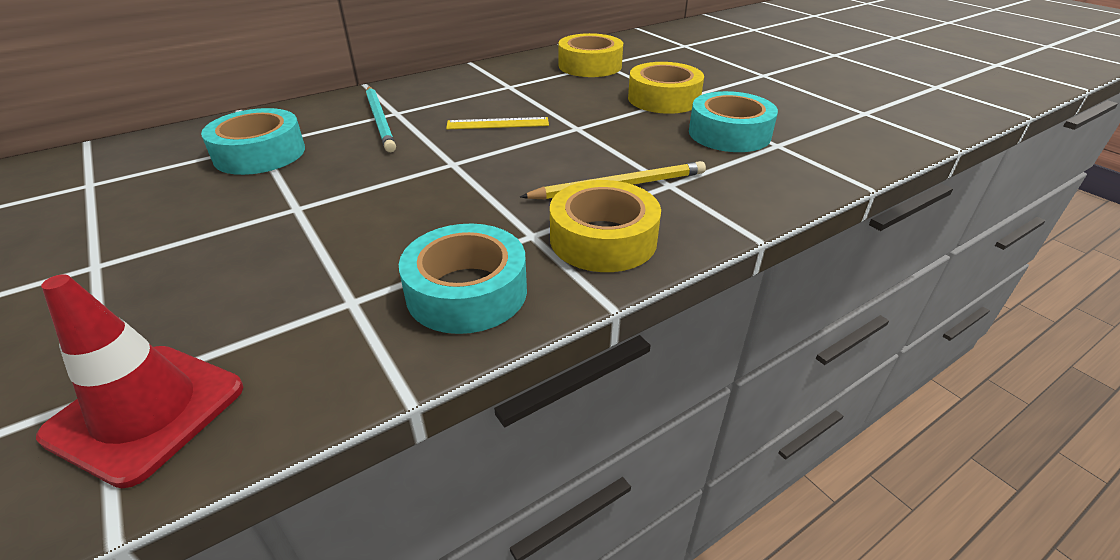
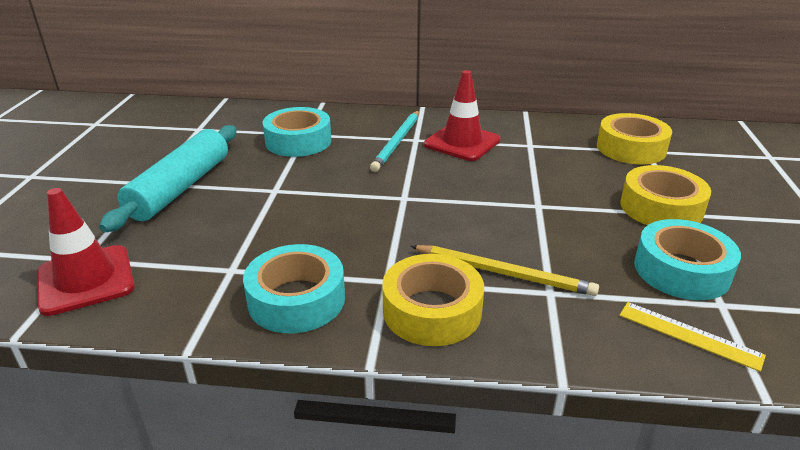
camera: 40 degrees right, 5 degrees down
(154, 253) = (180, 188): none -> turquoise rolling pin
(446, 102) = (462, 142): none -> red traffic cone
(498, 123) = (477, 176): yellow ruler -> yellow ruler (689, 335)

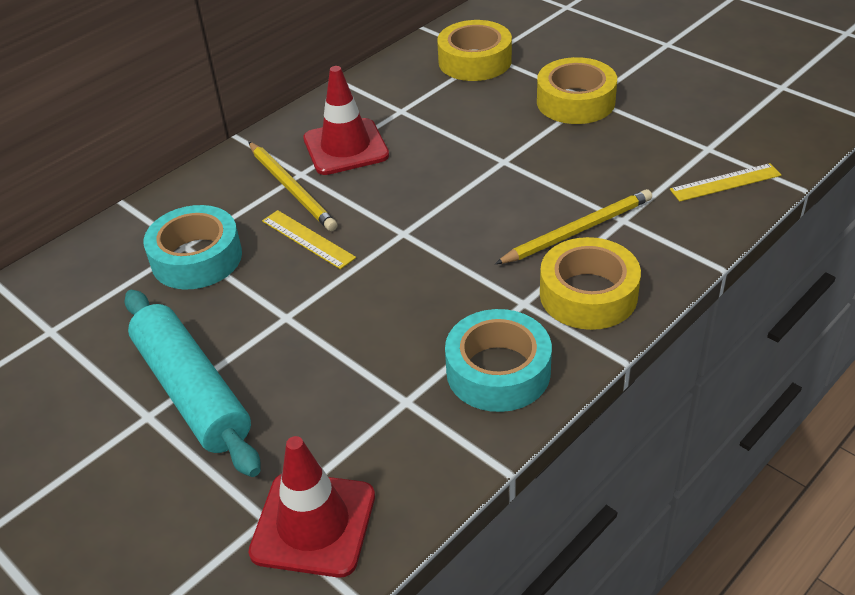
camera: 50 degrees left, 10 degrees up
(355, 167) = (308, 239): none -> yellow ruler
(397, 142) = (291, 188): turquoise pencil -> yellow pencil
(681, 270) = (658, 142): turquoise tape -> none

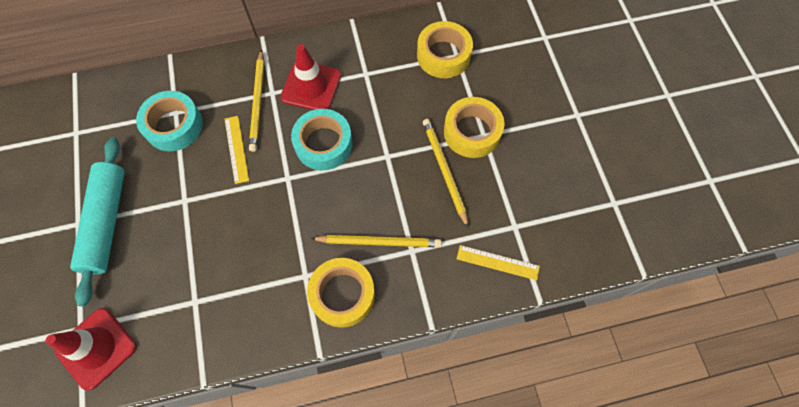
camera: 30 degrees right, 25 degrees up
(498, 371) = (252, 315): turquoise tape -> turquoise tape (323, 144)
(582, 143) = (444, 171): none -> yellow pencil

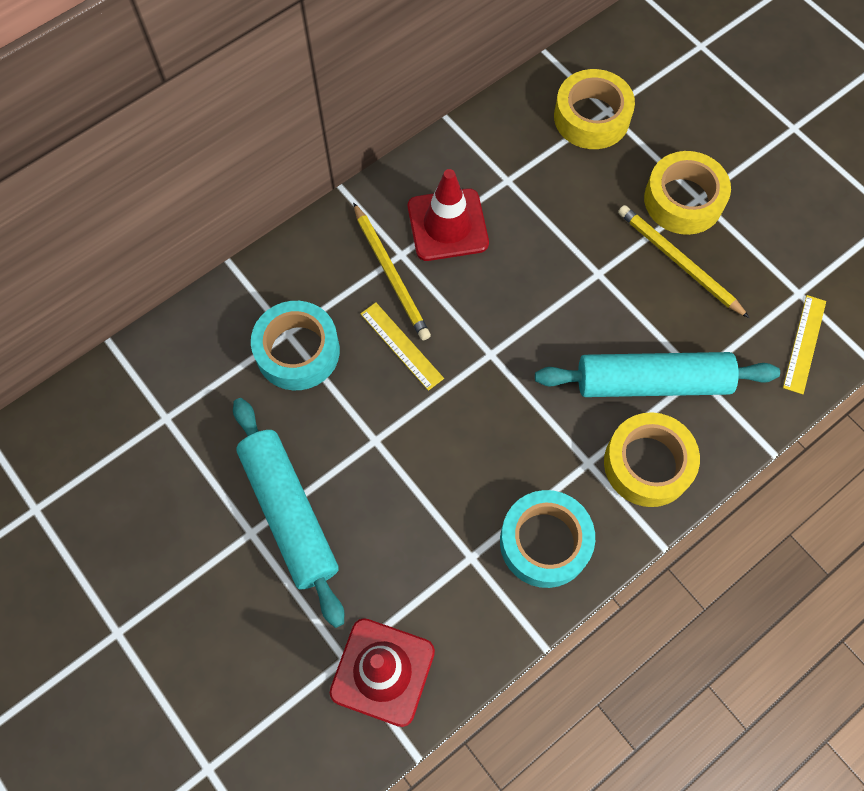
camera: 25 degrees left, 0 degrees up
(323, 144) = (510, 292): turquoise tape -> turquoise tape (545, 542)
(378, 242) = (652, 382): yellow pencil -> turquoise rolling pin
(497, 262) = (804, 344): yellow ruler -> yellow ruler turned 60 degrees counterclockwise

